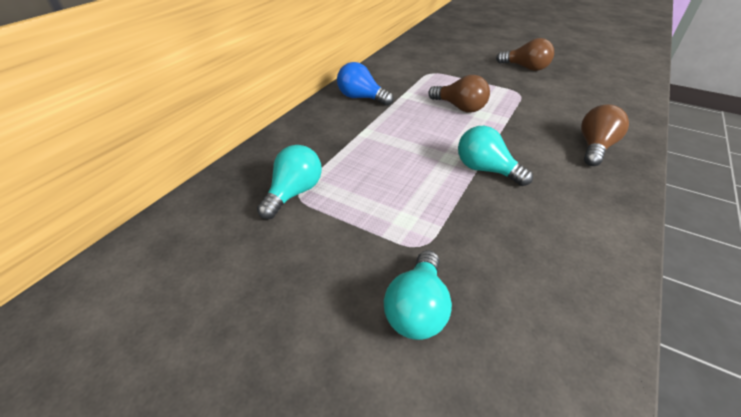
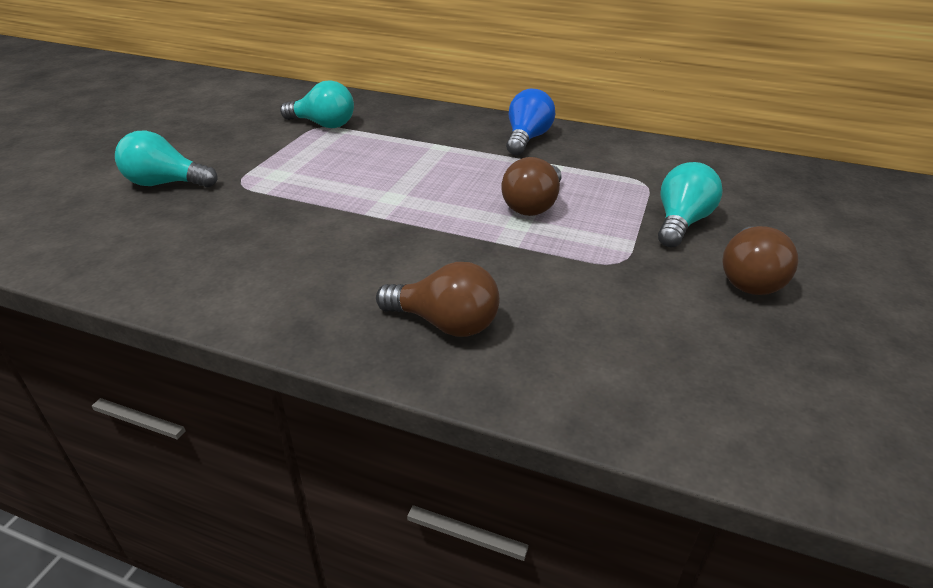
camera: 80 degrees right, 5 degrees down
(486, 170) = (369, 221): turquoise light bulb -> turquoise light bulb (681, 223)

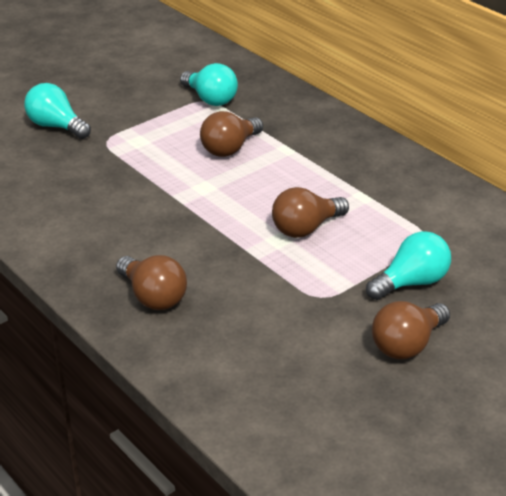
camera: 30 degrees right, 0 degrees up
(384, 159) = (230, 148): none -> brown light bulb
(527, 139) = (370, 162): blue light bulb -> none

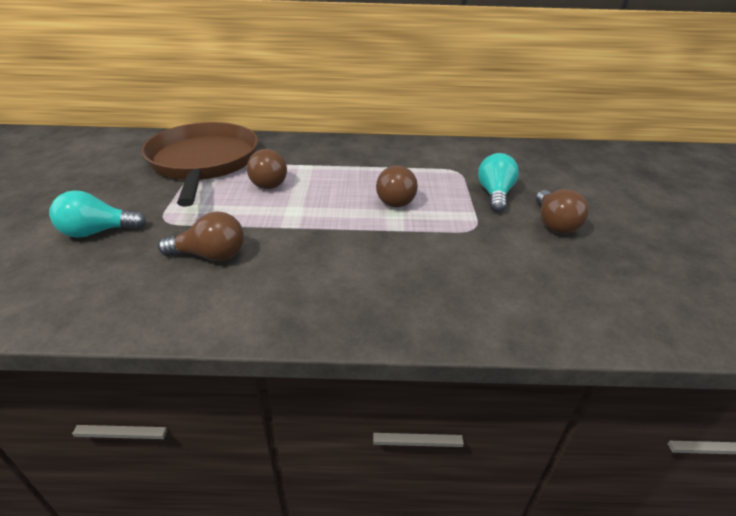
camera: 50 degrees left, 0 degrees up
(153, 297) = (389, 296): brown light bulb -> brown light bulb (210, 255)
(210, 99) = (203, 162): turquoise light bulb -> brown pan

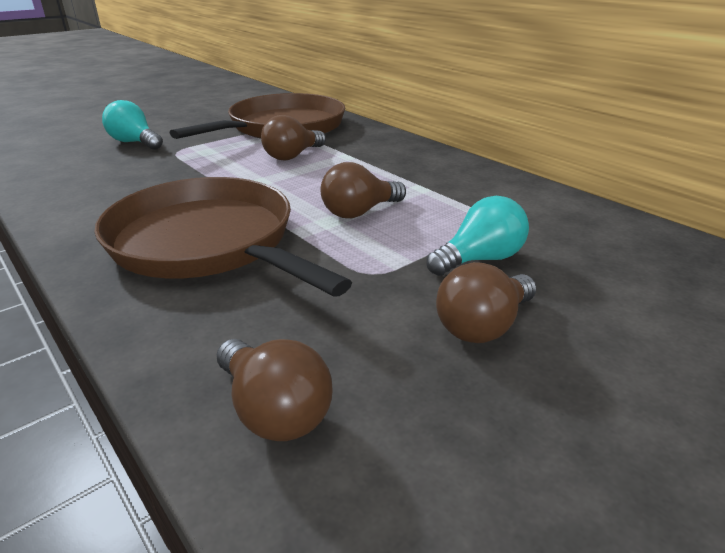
camera: 50 degrees right, 5 degrees down
(210, 255) = (147, 182): brown light bulb -> brown light bulb (274, 410)
(364, 265) = (207, 242): none -> brown pan

